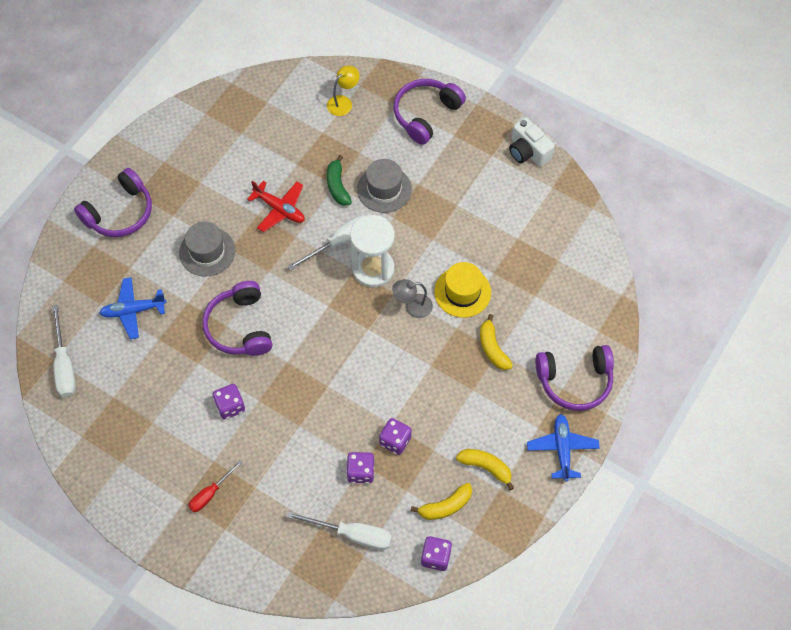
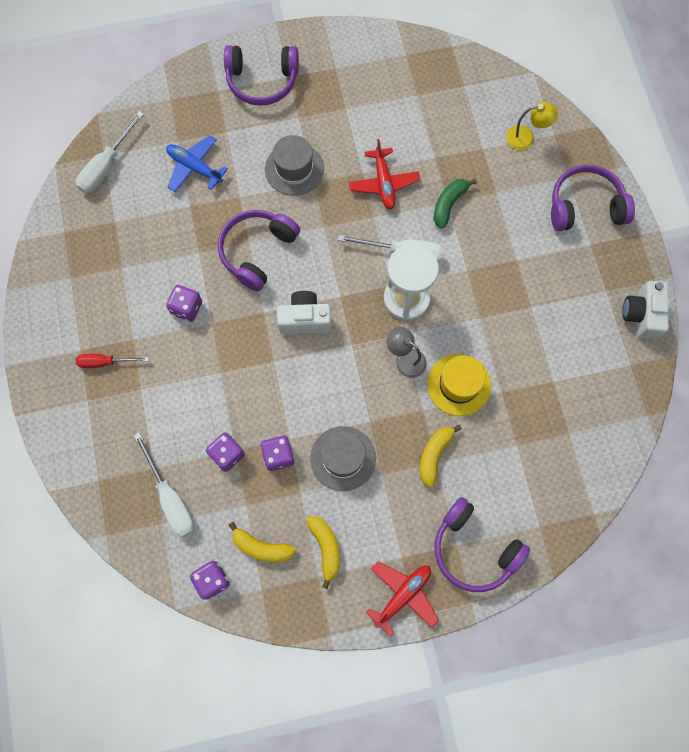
camera: 45 degrees right, 10 degrees up
(320, 341) = (305, 319): none -> white camera
(384, 189) = (484, 240): grey hat -> grey hat (343, 458)
(562, 449) = (403, 595): blue plane -> red plane

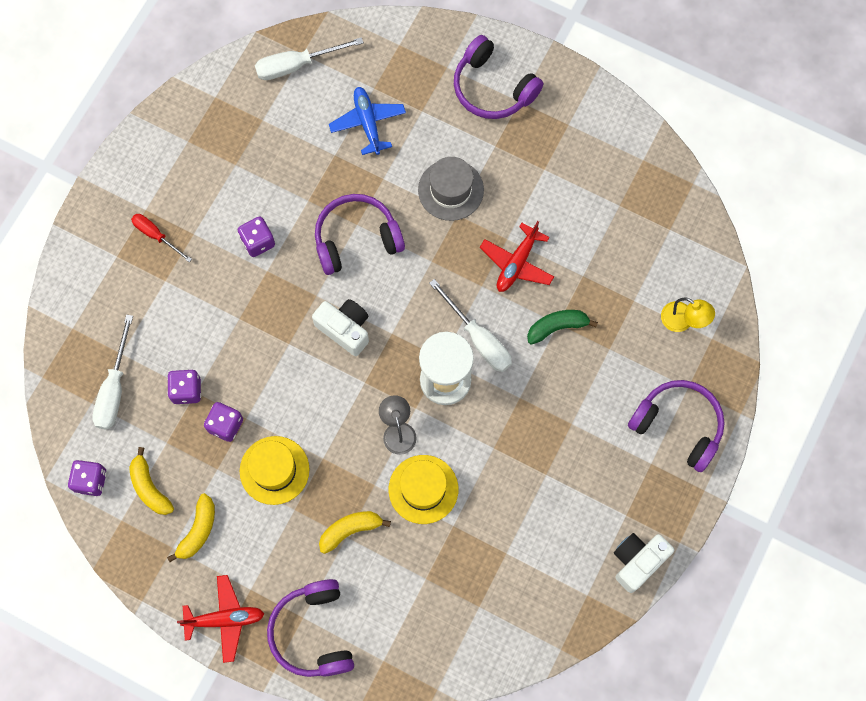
camera: 40 degrees right, 0 degrees up
(343, 458) = (274, 470): grey hat -> yellow hat

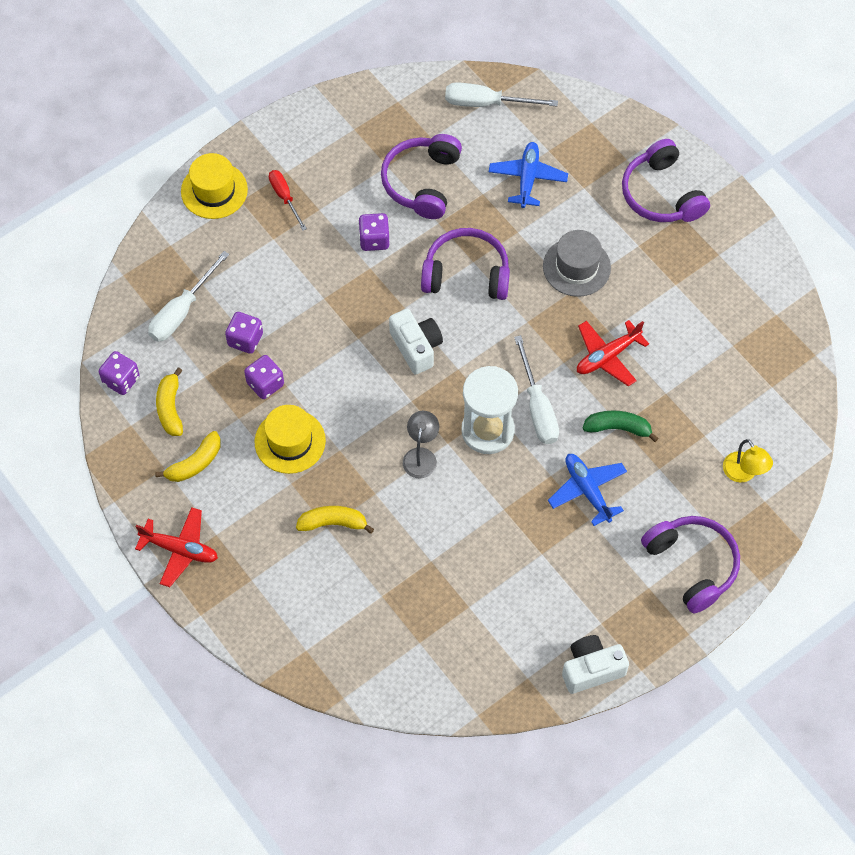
camera: 25 degrees right, 10 degrees down
(313, 632) = (254, 596): purple headphones -> purple headphones (422, 182)
(423, 489) = (419, 517): yellow hat -> yellow hat (214, 190)
(558, 397) = (587, 490): none -> blue plane

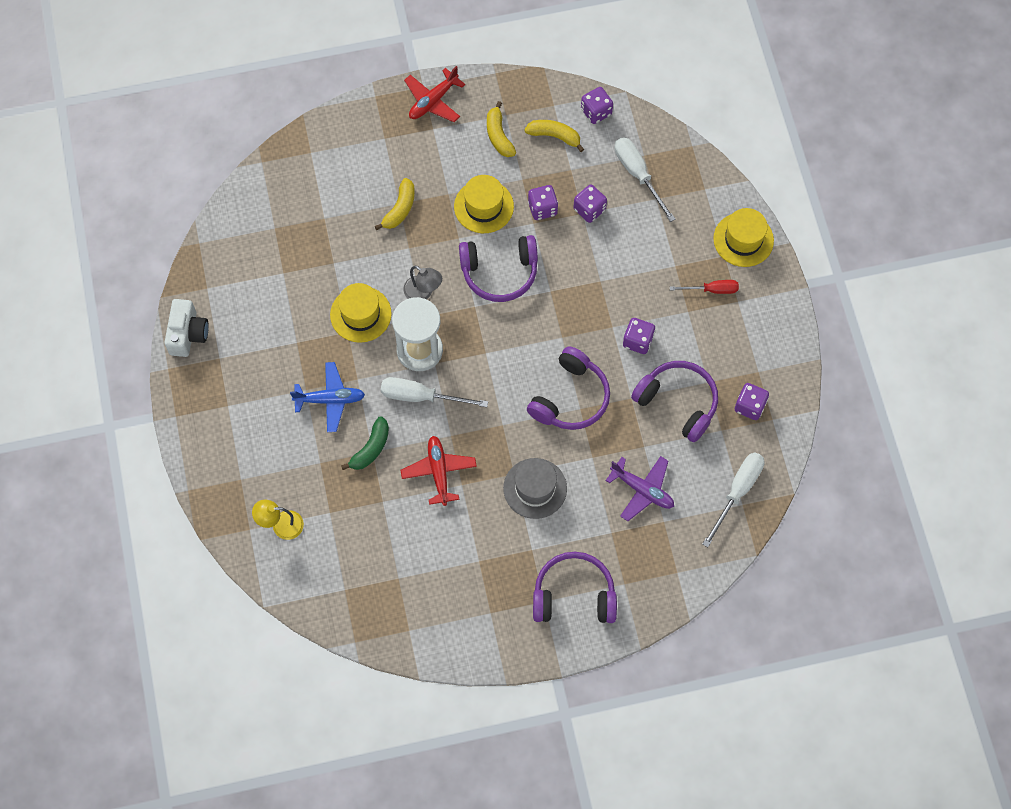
camera: 115 degrees right, 5 degrees up
(394, 123) = (750, 406): none -> purple dice
(416, 347) = (520, 330): white camera -> none
(477, 505) = (360, 314): none -> yellow hat
(527, 178) = (642, 490): blue plane -> purple plane
(692, 565) = (227, 446): purple headphones -> purple headphones (499, 272)

